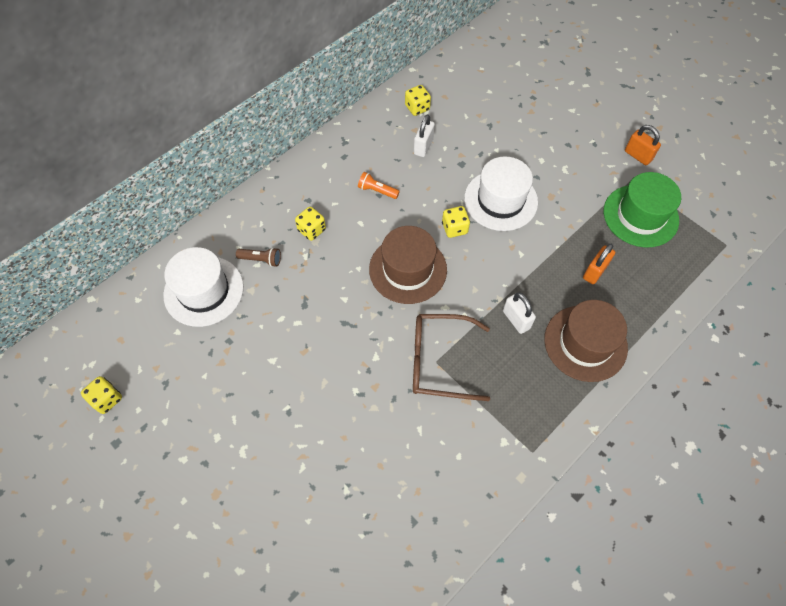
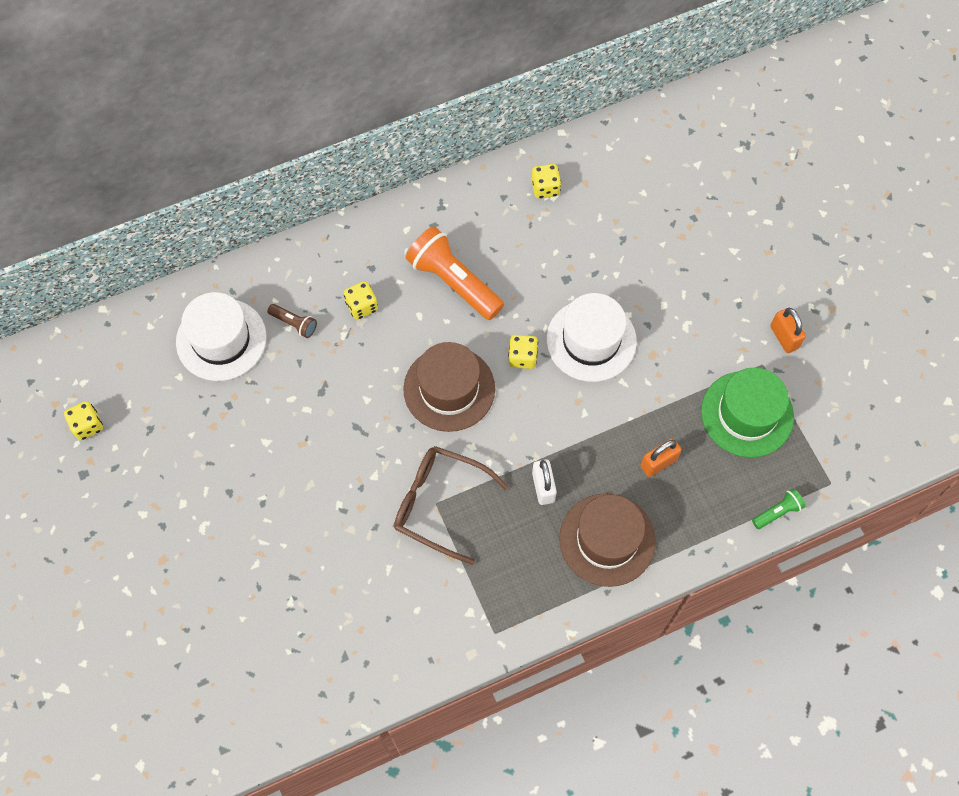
camera: 20 degrees right, 5 degrees up
(377, 191) = (453, 281): orange flashlight -> orange flashlight, size x2.14
(423, 147) = (530, 242): white padlock -> none
(700, 278) = (777, 512): none -> green flashlight

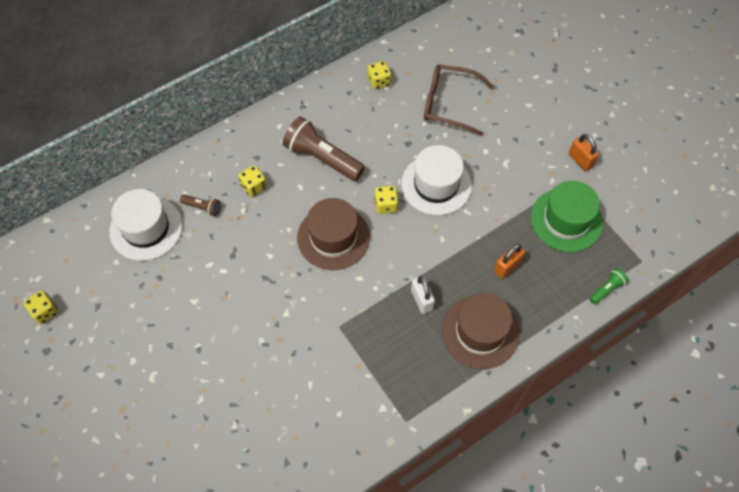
camera: 10 degrees left, 5 degrees down
(440, 504) = (342, 326): brown glasses -> brown glasses (449, 104)
(453, 281) = (322, 158): orange flashlight -> brown flashlight

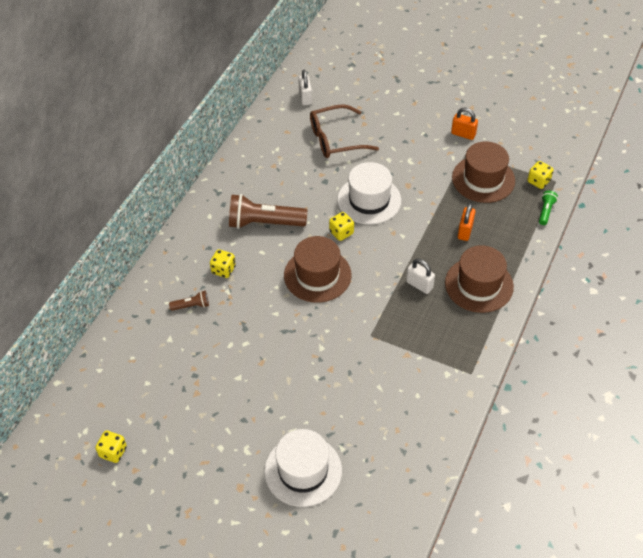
camera: 30 degrees left, 10 degrees down
(146, 228) = (154, 345): white hat -> white hat (303, 470)
(379, 81) = (268, 147): yellow dice -> yellow dice (538, 181)
(450, 46) = (305, 98): none -> white padlock
(566, 220) = (483, 179): green hat -> brown hat

